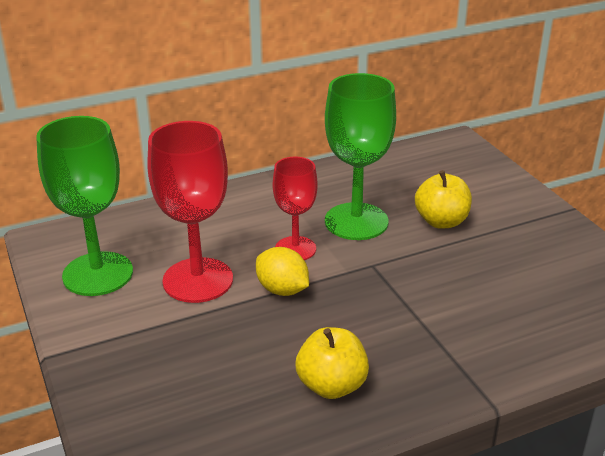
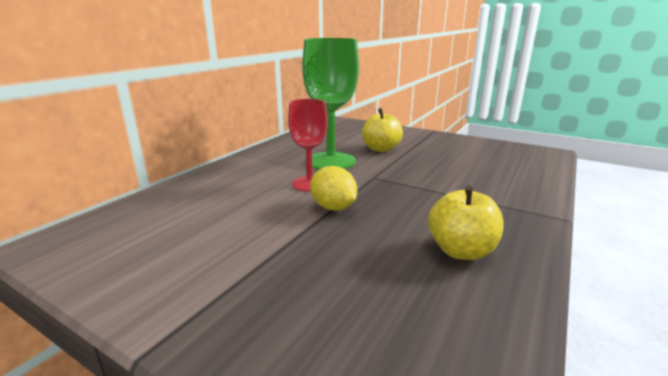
camera: 35 degrees left, 10 degrees down
(98, 274) = (140, 252): green goblet -> none
(198, 280) = (254, 224): red goblet -> none
(282, 290) = (333, 207): yellow lemon -> yellow lemon turned 45 degrees clockwise

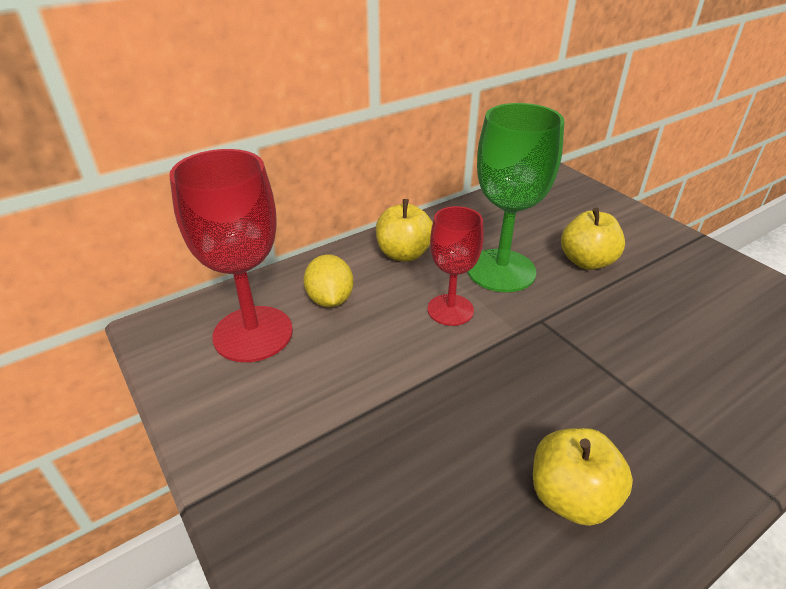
camera: 25 degrees right, 15 degrees up
(151, 227) = (253, 333): none -> red goblet
(256, 165) = (404, 254): none -> yellow apple
(333, 207) = (456, 364): yellow lemon -> yellow lemon (330, 300)

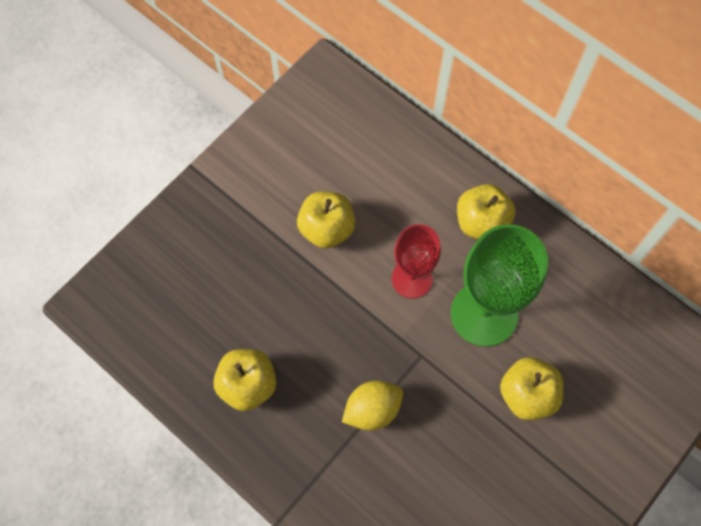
camera: 75 degrees right, 30 degrees up
(253, 333) = (339, 140): red goblet -> none
(330, 300) = (395, 181): yellow lemon -> yellow lemon (372, 410)
(363, 366) = (327, 229): none -> yellow apple

